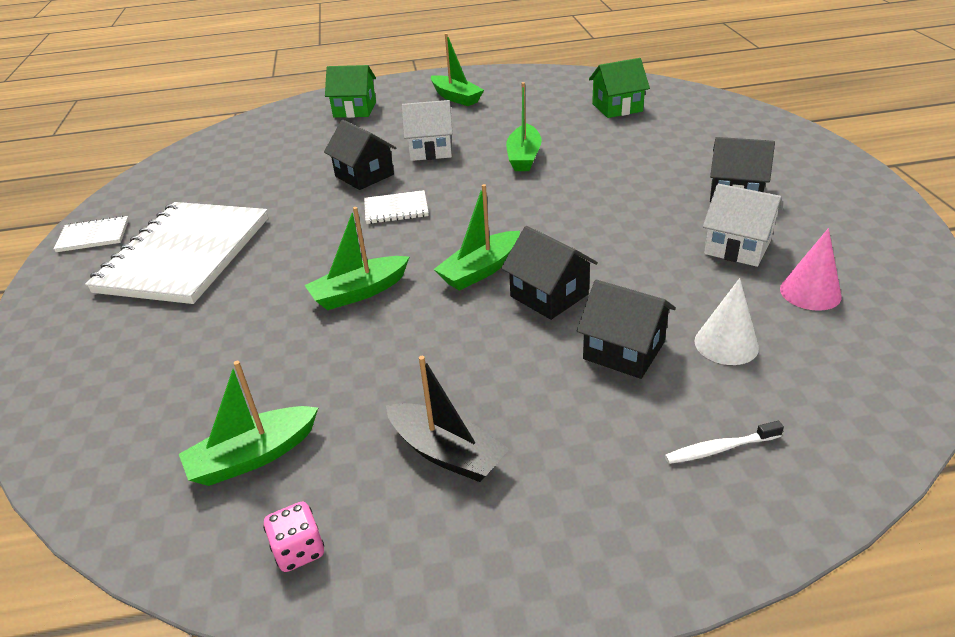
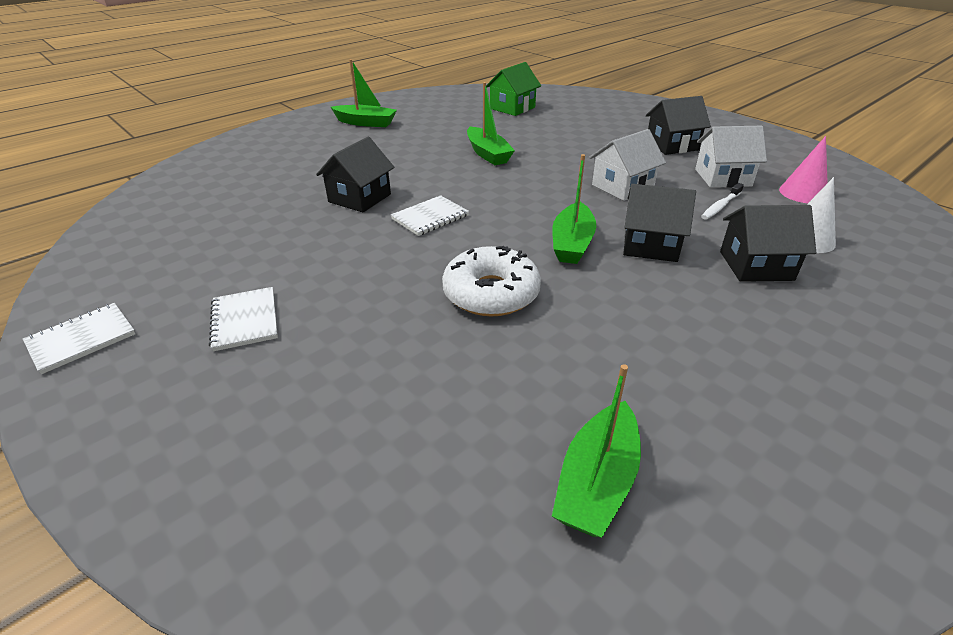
camera: 35 degrees left, 0 degrees up
(185, 255) = (245, 320): white notebook -> white notebook, size x0.43
(299, 550) = (764, 546): pink dice -> none
(355, 110) = (274, 148): green house -> none
(359, 292) = (491, 293): green boat -> white donut
(364, 175) = (359, 198): black house -> black house turned 75 degrees counterclockwise
(431, 150) = (397, 165): white house -> white house (622, 187)
(446, 452) = (751, 393): black boat -> none
(719, 448) = (904, 307): white toothbrush -> white toothbrush (720, 206)

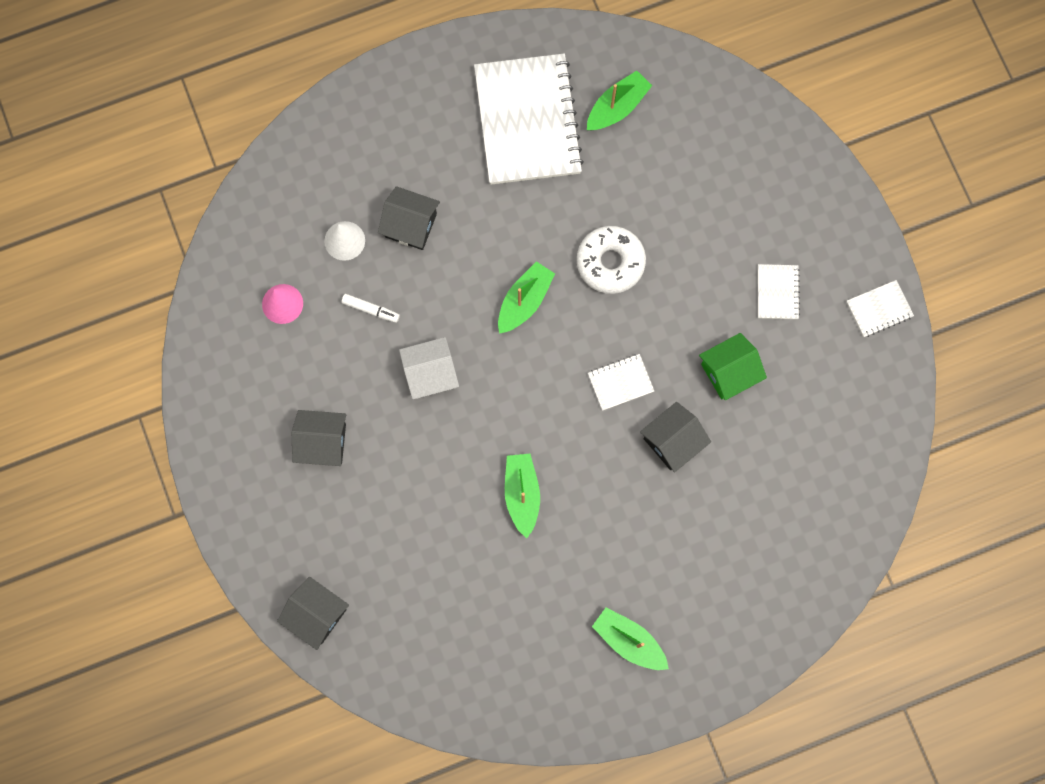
camera: 160 degrees left, 40 degrees up
(512, 108) = (436, 624): green house -> green house (729, 372)
(650, 245) = (467, 277): black house -> black house (317, 614)
(720, 206) = (371, 309): white toothbrush -> white marker
(723, 177) = (328, 356): white house -> none
(727, 410) = (527, 121): none -> white notebook

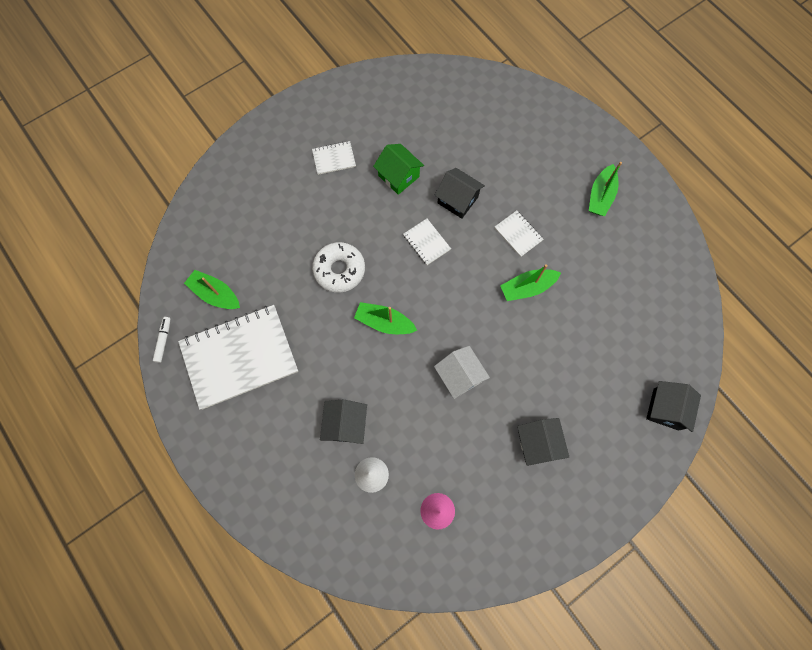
camera: 105 degrees left, 5 degrees down
(371, 309) = (422, 436): white marker -> white marker (163, 340)
(879, 309) = (330, 97): white notebook -> white notebook (518, 234)

